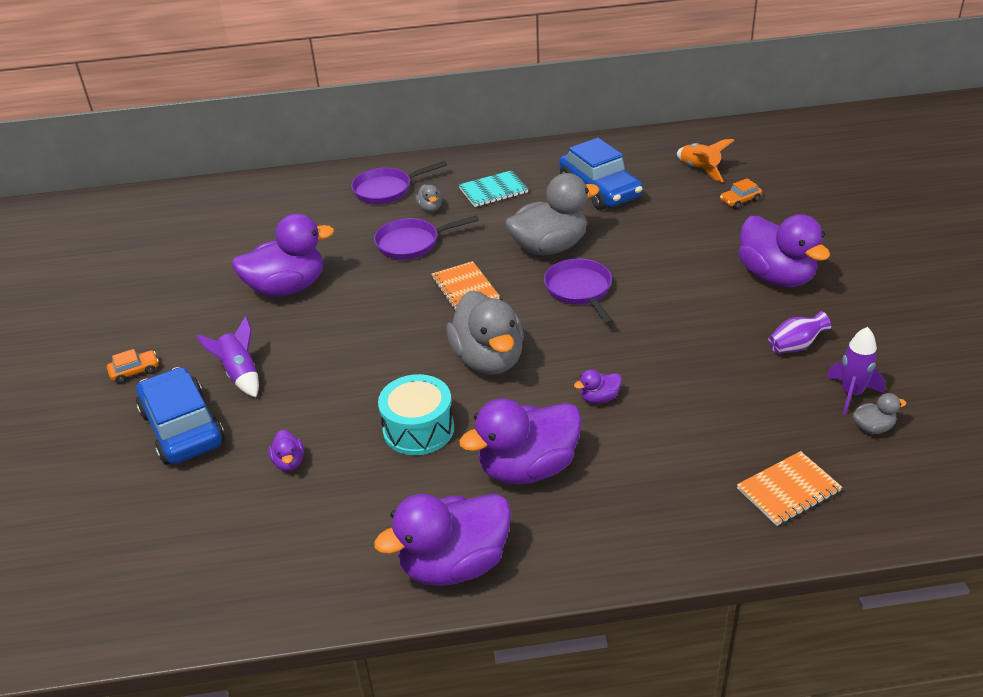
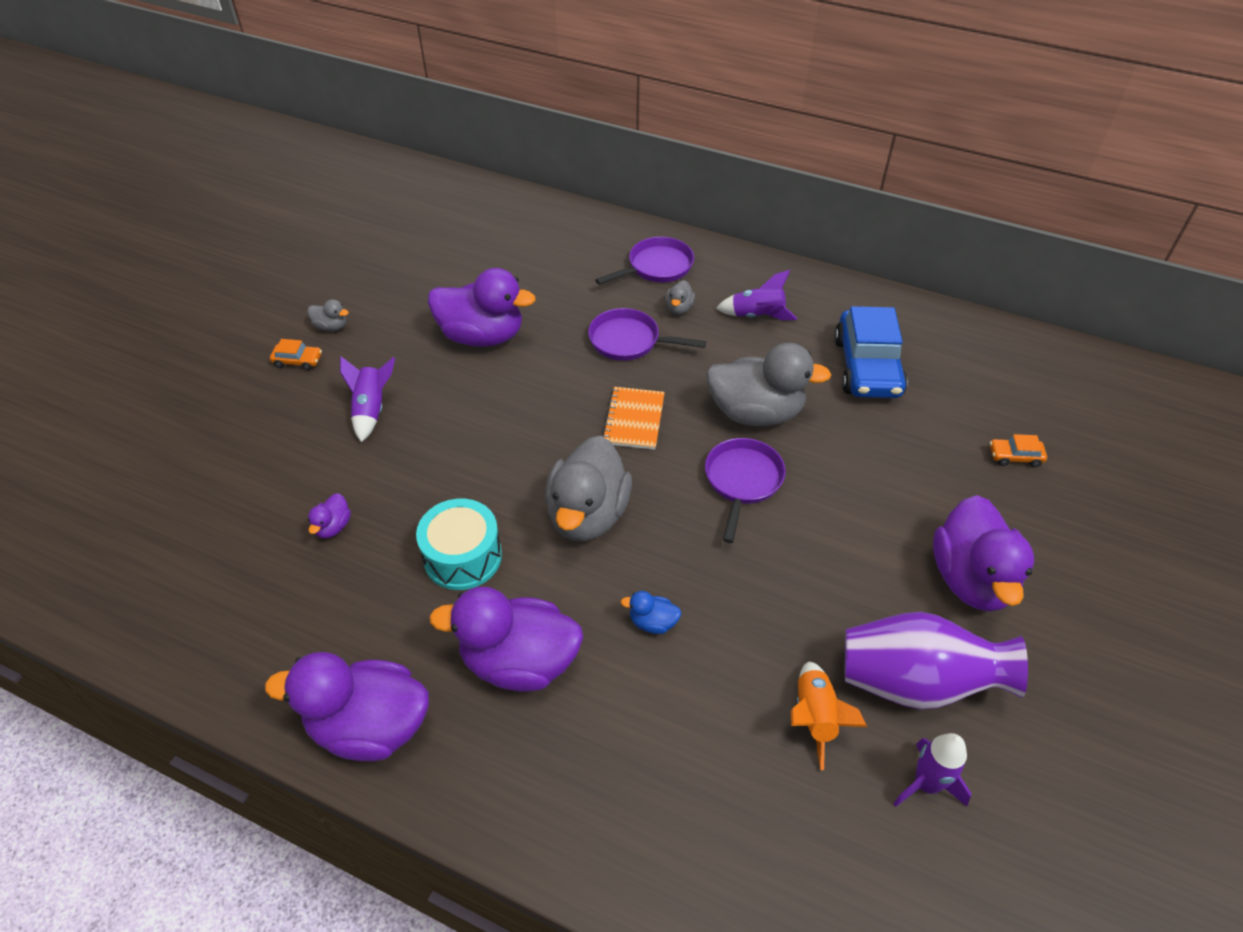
camera: 30 degrees right, 10 degrees up
(182, 428) = (285, 441): blue car -> none
(386, 190) = (656, 267): purple pan -> purple pan turned 135 degrees clockwise
(493, 190) = (757, 316): turquoise notebook -> purple rocket
(599, 398) = (652, 622): purple duck -> blue duck
(699, 170) = (1001, 393): orange rocket -> orange rocket (814, 717)
(788, 490) = (748, 860): orange notebook -> none
(795, 346) = (915, 682): purple vase -> purple vase, size x2.12
(872, 428) = (912, 844): grey duck -> grey duck (331, 326)

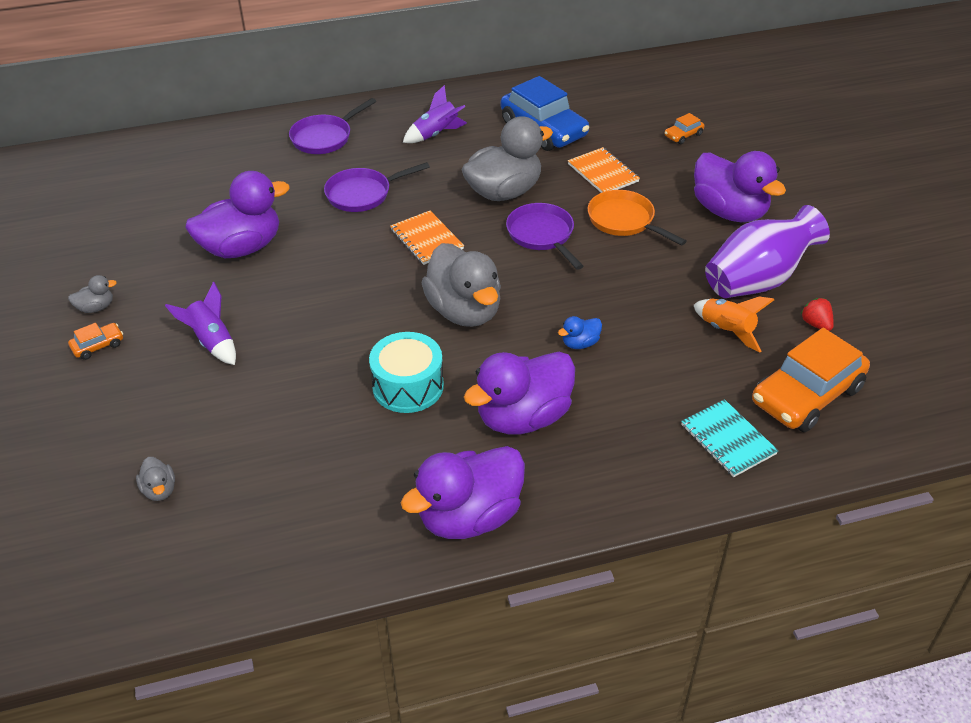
camera: 40 degrees left, 5 degrees down
(333, 527) = (283, 429): purple duck -> none
(656, 267) = (324, 137): purple pan -> purple pan turned 150 degrees counterclockwise
(678, 843) = (728, 439): none -> turquoise notebook
(679, 308) = (374, 156): grey duck -> grey duck (159, 490)
(820, 862) = (807, 395): none -> orange car
(842, 517) = (624, 221): none -> orange pan
(877, 449) = (603, 173): none -> orange notebook
(926, 784) = (816, 324): purple rocket -> red strawberry

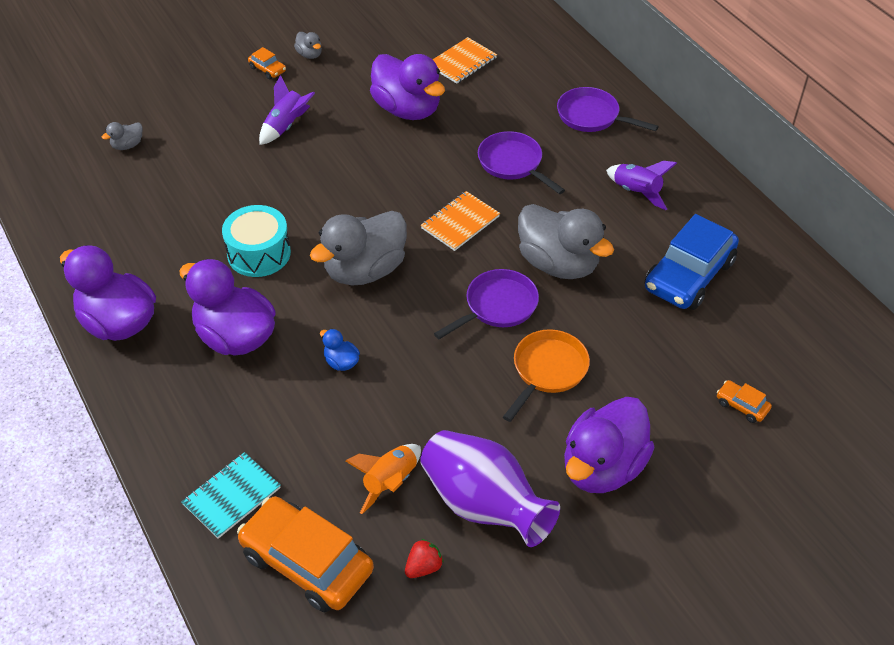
camera: 75 degrees right, 5 degrees up
(603, 173) = (628, 339): orange notebook -> orange notebook (462, 62)

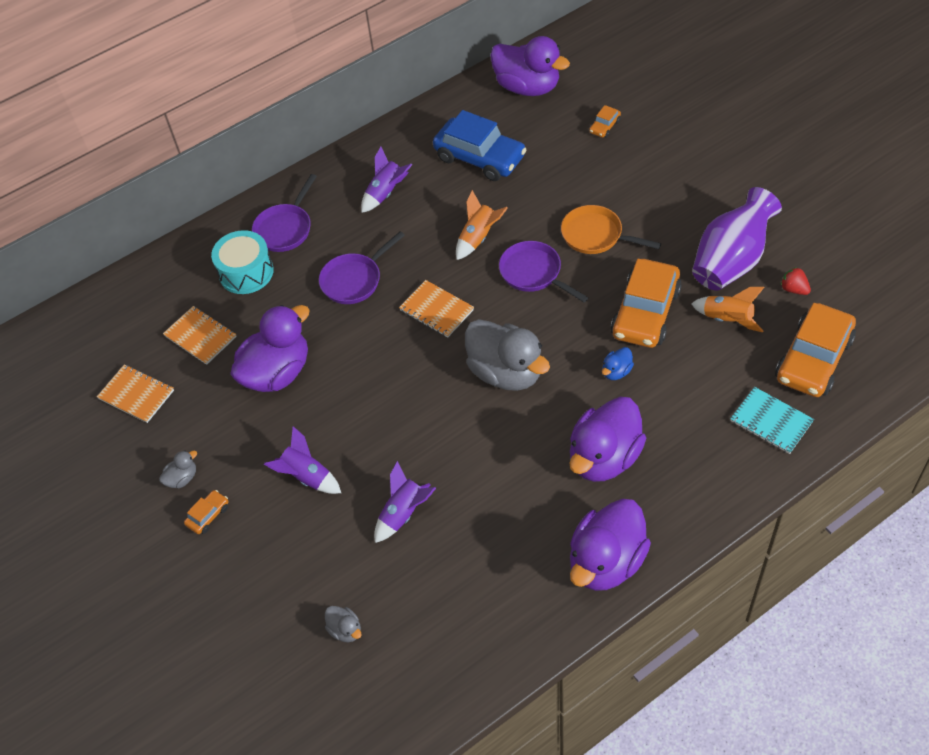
camera: 90 degrees left, 5 degrees up
(225, 185) = (404, 513): none -> purple rocket
(259, 253) = (497, 461): turquoise drum -> turquoise drum (246, 272)
(405, 27) = (136, 395): none -> orange notebook
(418, 401) = (645, 313): none -> orange car
(558, 264) = (478, 238): grey duck -> orange rocket
(602, 467) = (679, 197): purple duck -> purple duck (527, 87)

